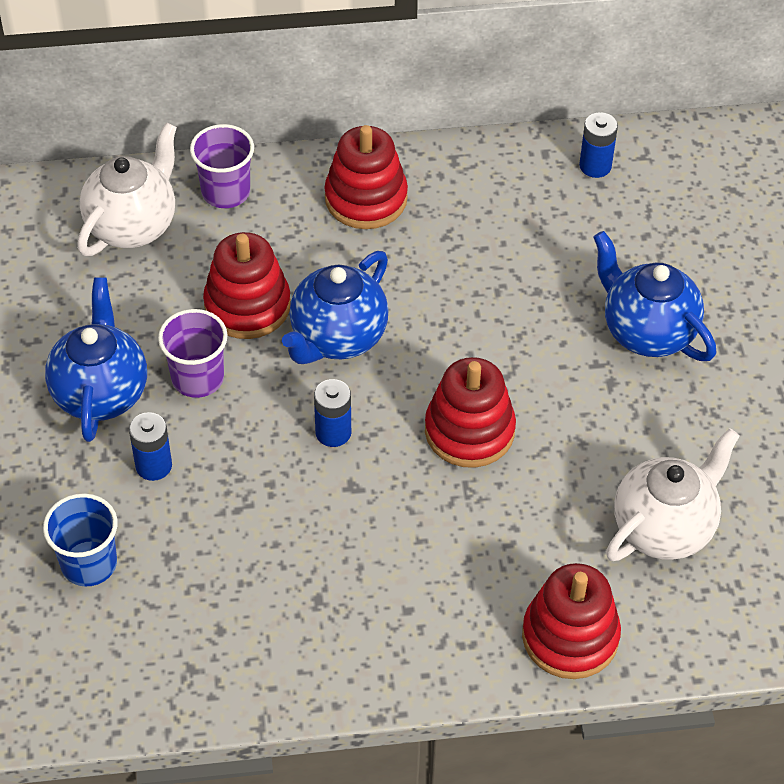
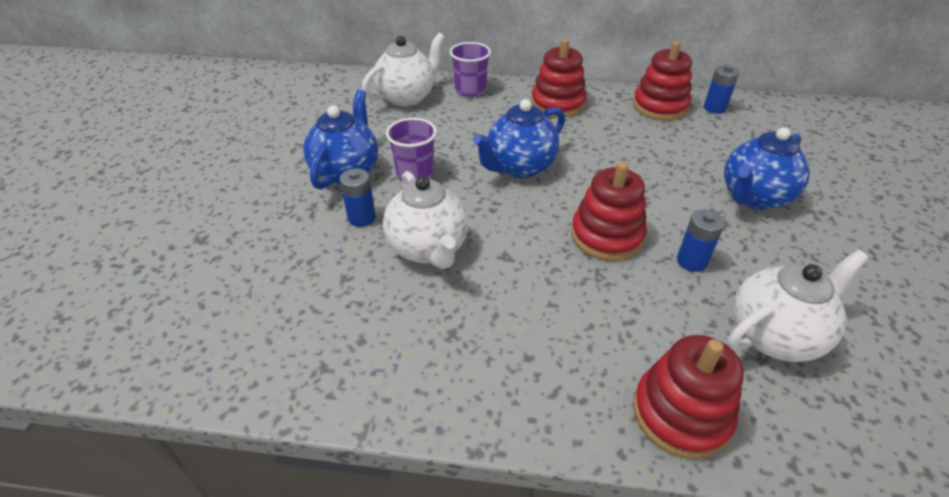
camera: 15 degrees right, 10 degrees down
(89, 563) = (283, 271): blue cup -> none
(247, 305) = (463, 142): red stacking toy -> red stacking toy (660, 106)
(256, 495) = (428, 249): none -> white teapot
(333, 432) = (500, 220): blue battery -> blue battery (691, 261)
(647, 331) = (753, 197): blue teapot -> blue teapot turned 105 degrees counterclockwise

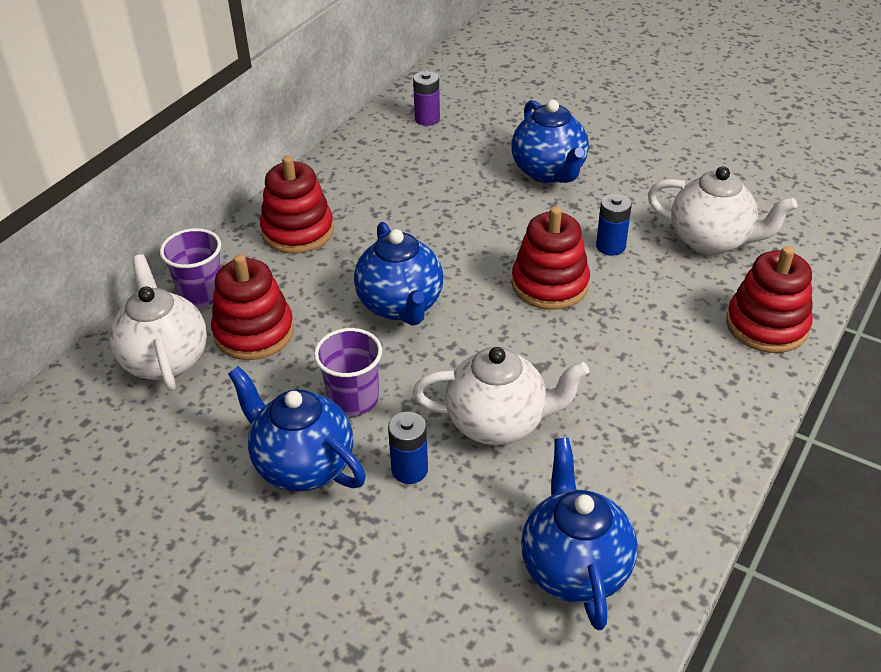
camera: 65 degrees left, 0 degrees up
(298, 331) = (574, 567): none -> blue teapot
(660, 106) = (365, 161): red stacking toy -> red stacking toy (254, 332)
(714, 108) = (397, 128): blue battery -> none
(743, 117) = (427, 119): none -> purple battery
(774, 335) = (711, 241): white teapot -> white teapot turned 120 degrees clockwise

